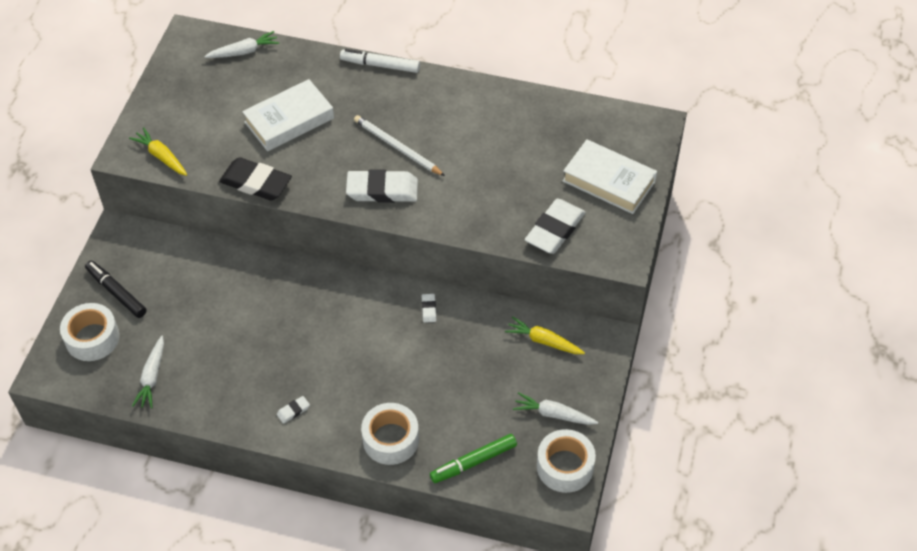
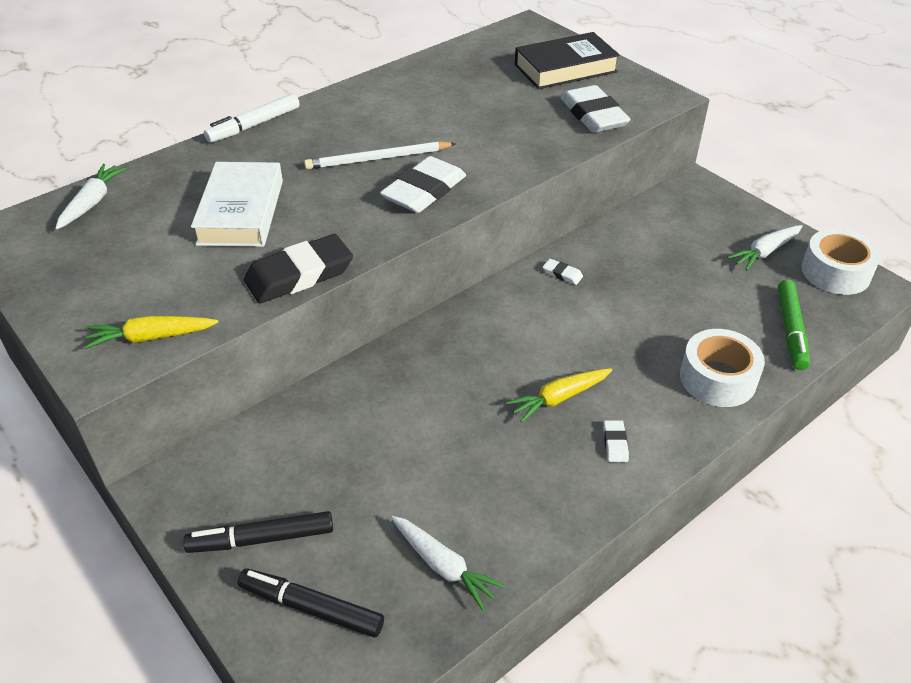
camera: 55 degrees left, 10 degrees down
(92, 338) = (311, 608): white tape -> black marker
(544, 341) = (669, 220): yellow carrot -> yellow carrot (559, 398)
(609, 181) = (565, 68): white book -> black book

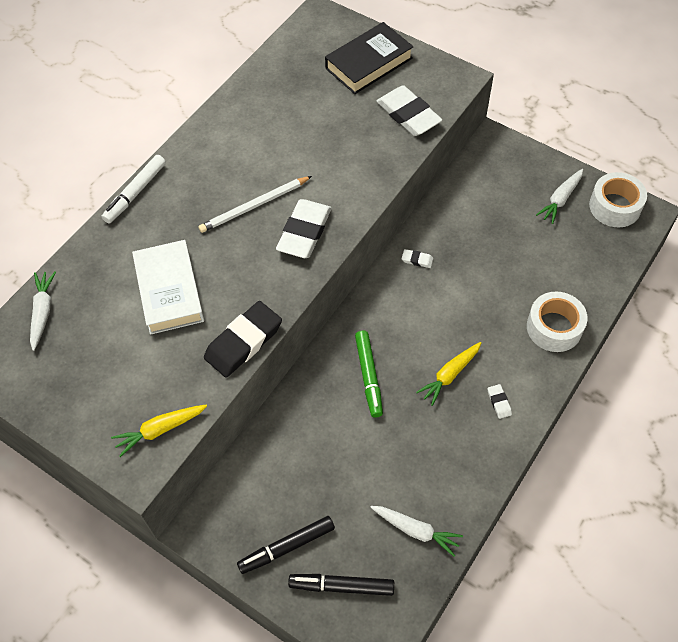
camera: 15 degrees left, 15 degrees up
(790, 330) = (594, 270): green marker -> green marker (369, 376)

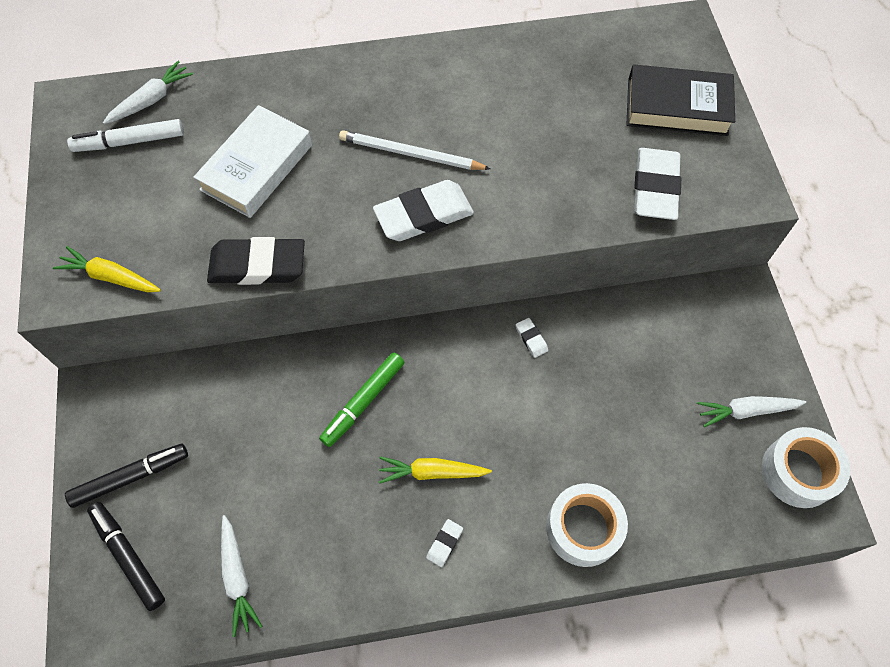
camera: 45 degrees right, 5 degrees up
(135, 193) = (332, 60): white marker -> white marker (129, 142)
(286, 547) = (131, 477): black marker -> black marker turned 135 degrees clockwise

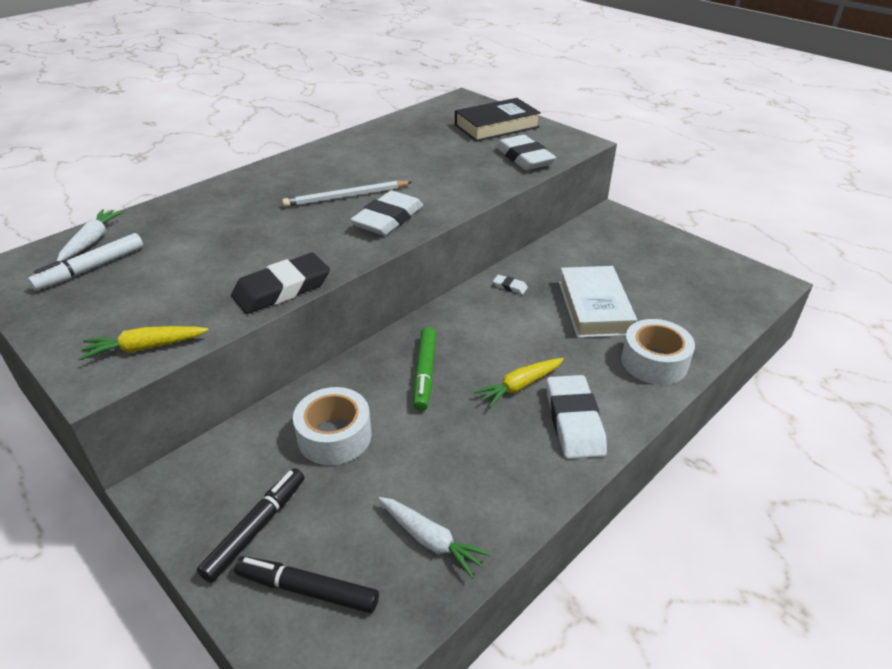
camera: 35 degrees left, 25 degrees down
(257, 167) = (227, 242): white book -> white book (594, 308)
(444, 543) = (574, 421): white eraser -> white eraser, size x2.30
(746, 411) = (675, 261): white carrot -> none
(798, 472) = (736, 273): white tape -> white tape (334, 436)

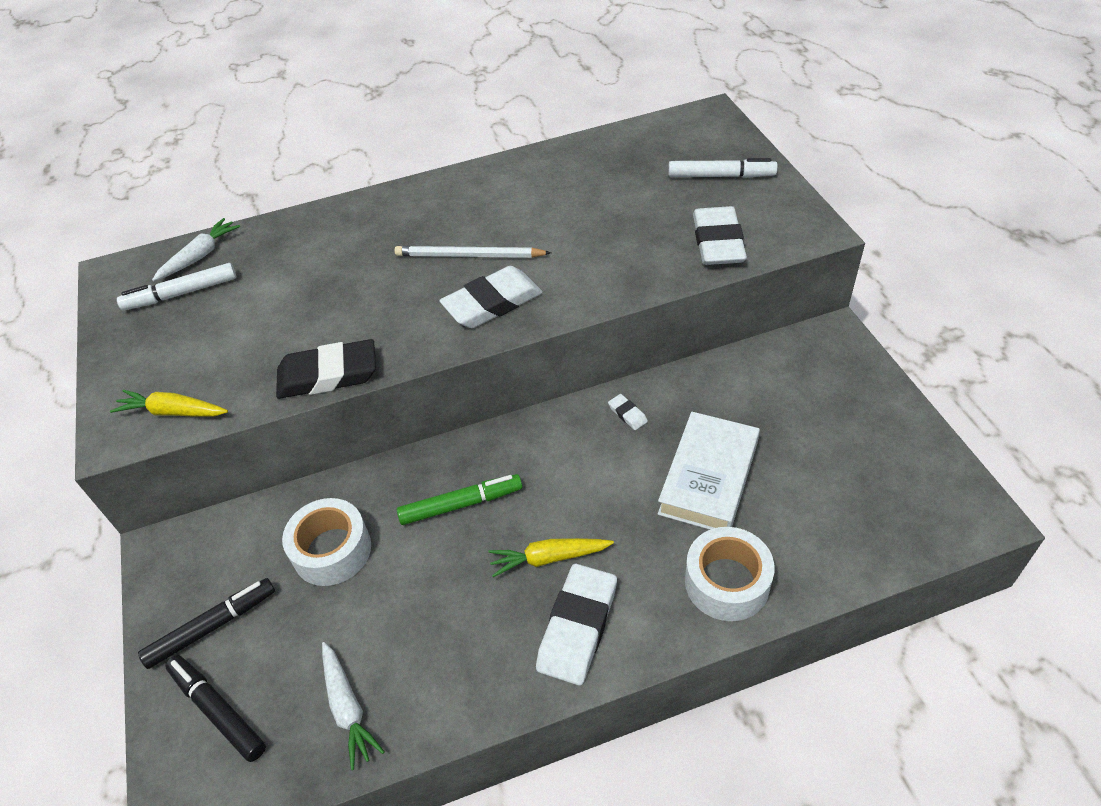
camera: 30 degrees right, 10 degrees up
(425, 373) = (461, 504): green marker -> green marker turned 135 degrees counterclockwise
(496, 126) = (721, 176): black book -> white marker

